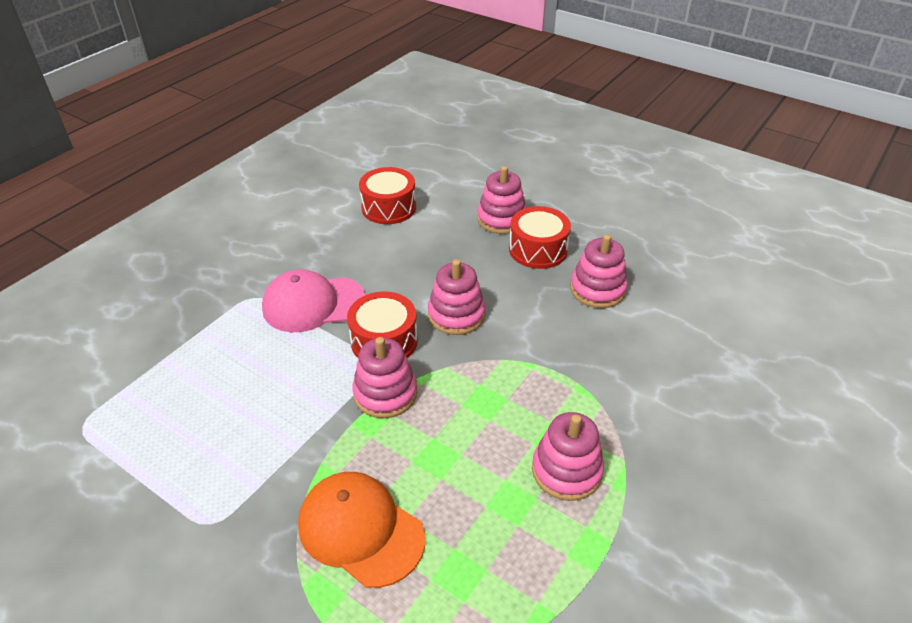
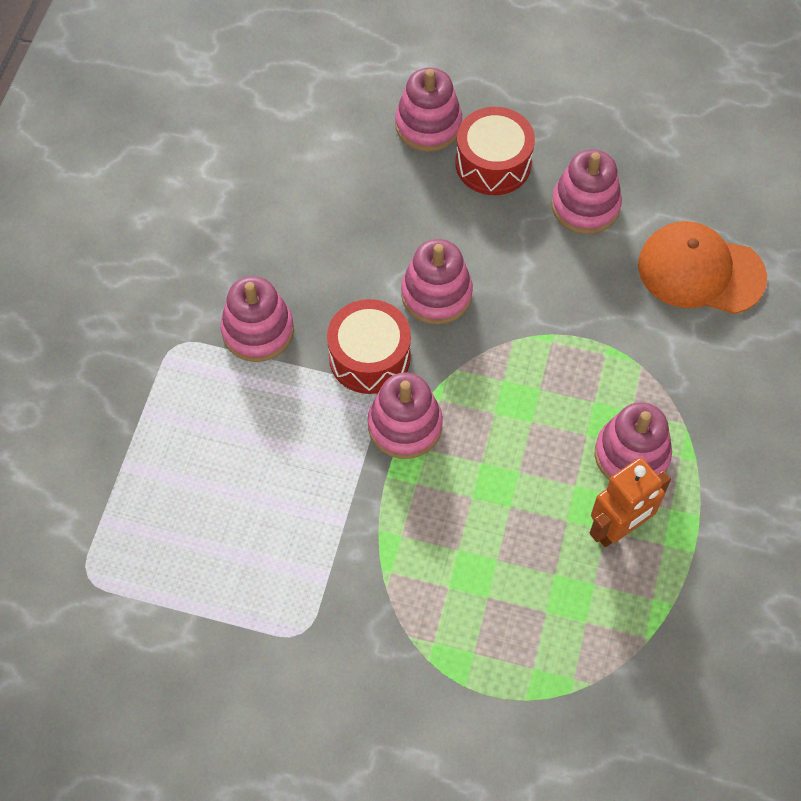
camera: 20 degrees left, 20 degrees up
(313, 304) = (258, 331): pink cap -> pink stacking toy
(360, 530) = (456, 587): orange cap -> orange cap (700, 271)
(389, 208) = (273, 147): red drum -> none
(530, 528) = (618, 528): none -> orange robot

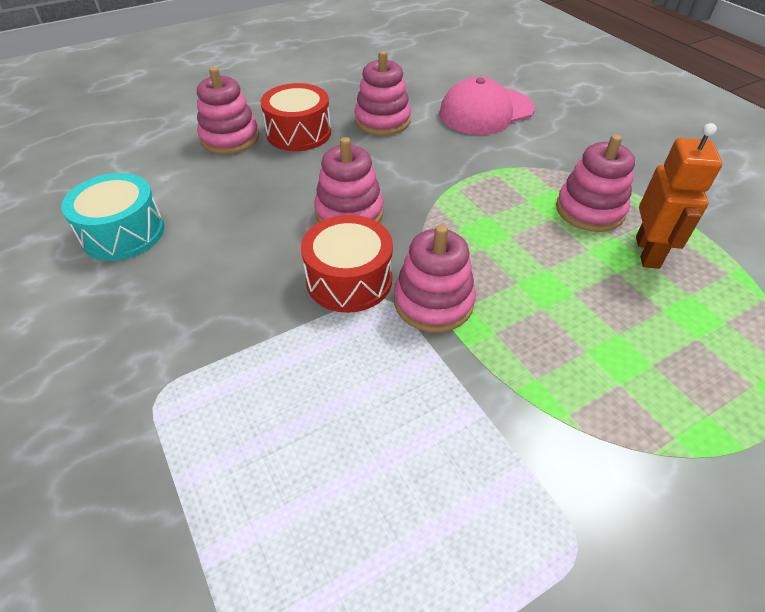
camera: 45 degrees left, 15 degrees down
(258, 331) = (231, 328): pink stacking toy -> none
(259, 180) = (123, 233): none -> turquoise drum
(700, 271) = (486, 111): orange cap -> pink cap

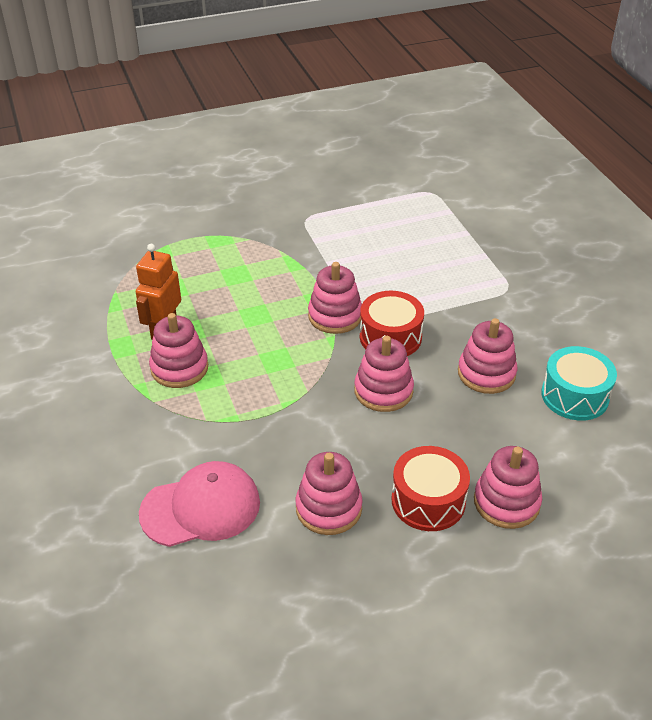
camera: 170 degrees left, 5 degrees down
(225, 246) = (486, 373): none -> pink stacking toy

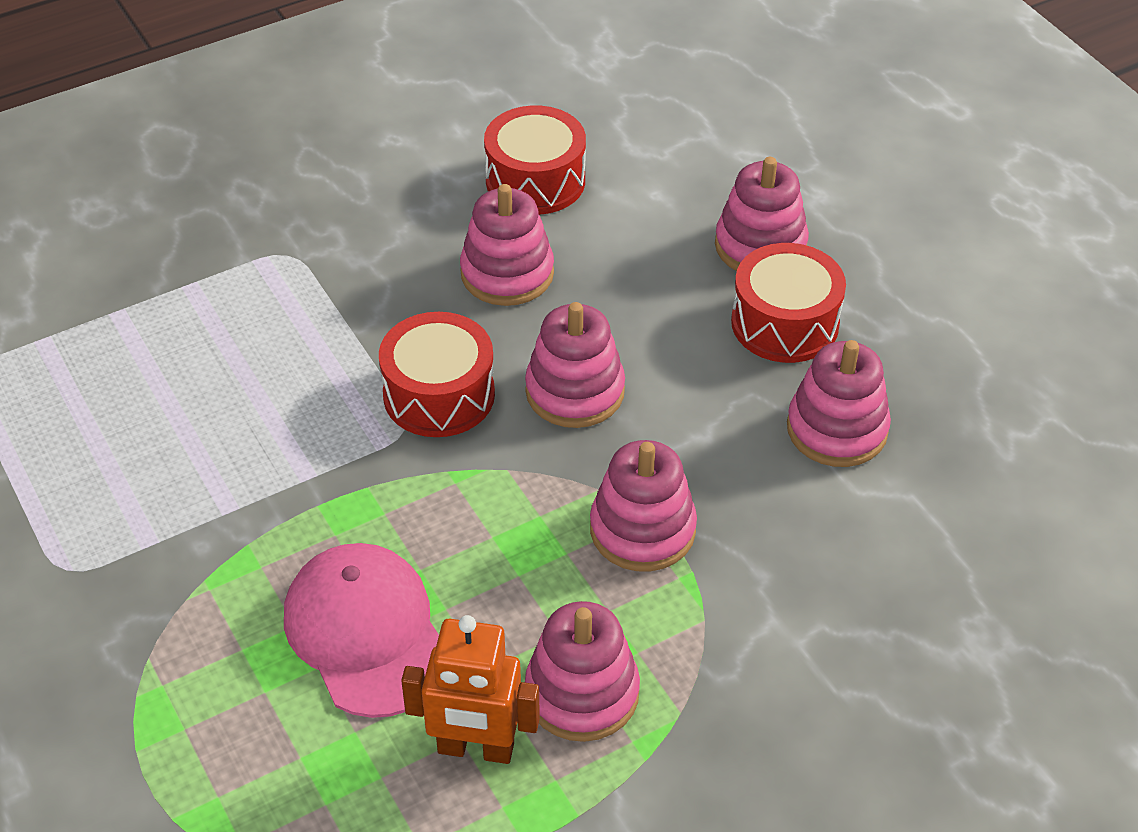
camera: 100 degrees left, 5 degrees up
(201, 508) = (891, 585): pink cap -> pink cap (367, 633)
(335, 316) = (392, 477): pink stacking toy -> pink stacking toy (642, 530)
(575, 396) = (535, 181): turquoise drum -> red drum

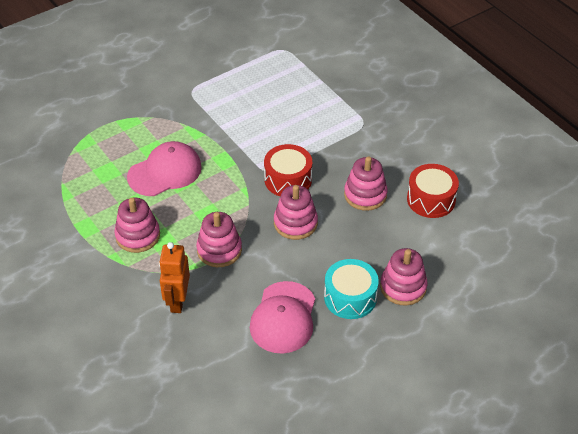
camera: 85 degrees right, 0 degrees up
(475, 749) = (113, 207): orange robot -> orange robot (177, 301)
(785, 323) = (350, 297): red drum -> turquoise drum
(837, 429) = (283, 317): pink stacking toy -> pink cap

